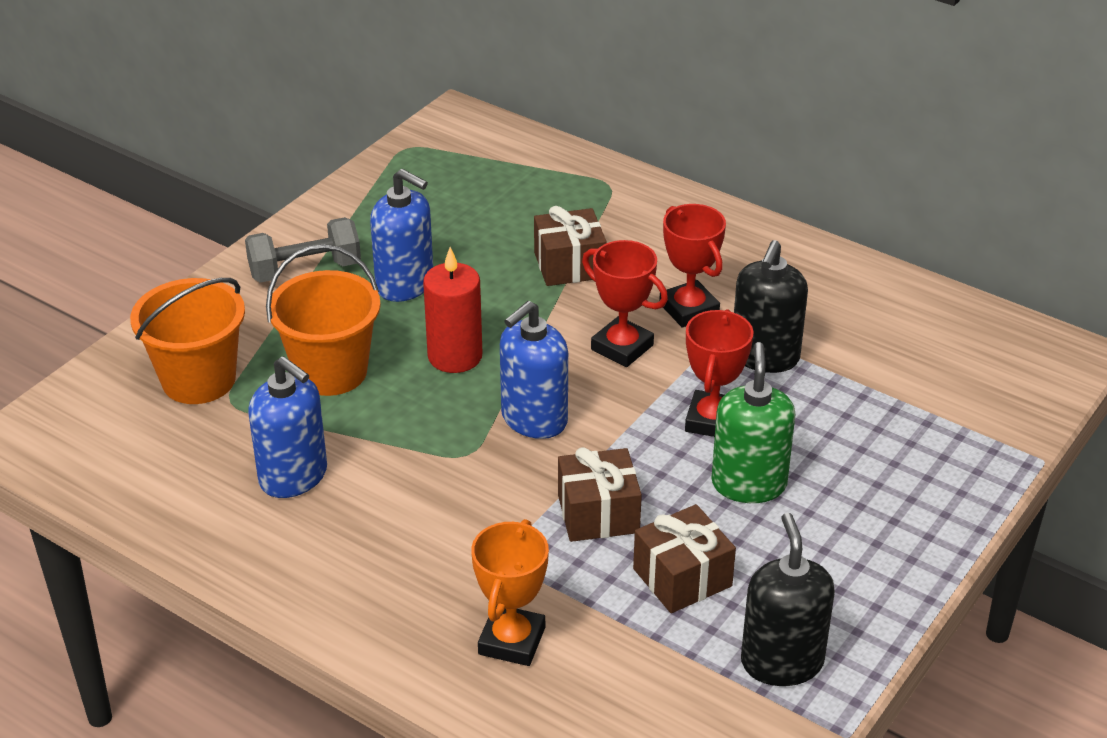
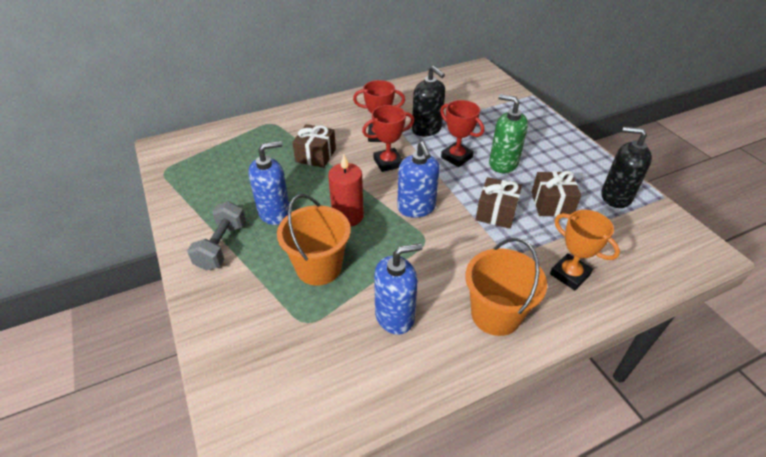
camera: 60 degrees left, 5 degrees up
(199, 380) = (274, 331): orange bucket -> orange bucket (495, 314)

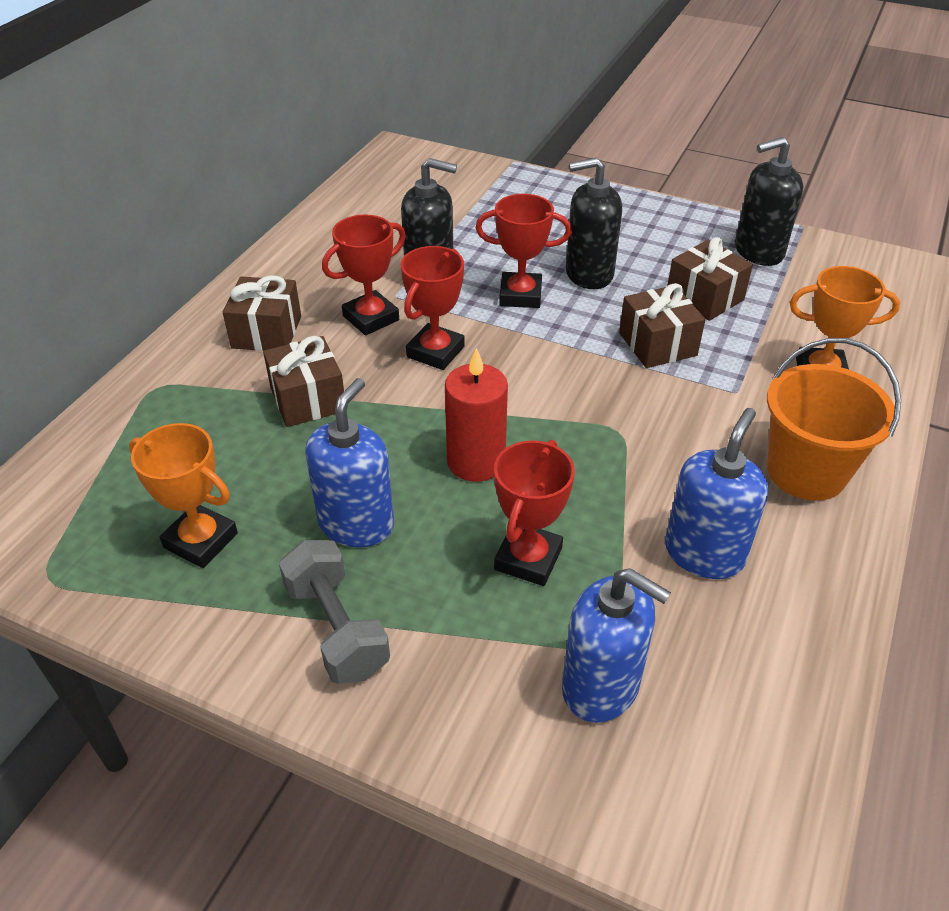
camera: 40 degrees left, 0 degrees up
(219, 186) = (200, 540): none -> orange trophy
(319, 267) = (528, 559): orange bucket -> red trophy
(332, 121) = (266, 332): none -> brown gift
(416, 208) = (554, 394): blue soap dispenser -> blue soap dispenser (601, 686)
(503, 163) = (589, 274): green soap dispenser -> black soap dispenser

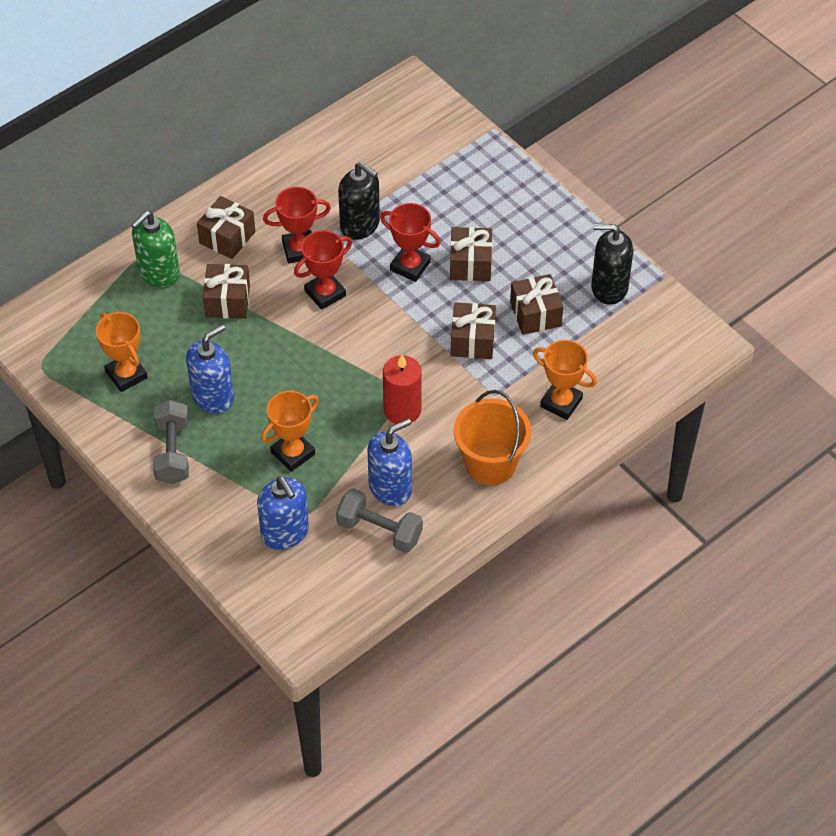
camera: 25 degrees right, 10 degrees up
(189, 396) = (159, 272): none -> green soap dispenser
(476, 461) = (301, 382): red candle -> red candle (402, 410)
(528, 559) = (293, 453): red trophy -> orange trophy
(589, 274) = (470, 264): black soap dispenser -> brown gift
(740, 622) = (379, 530): none -> grey dumbbell

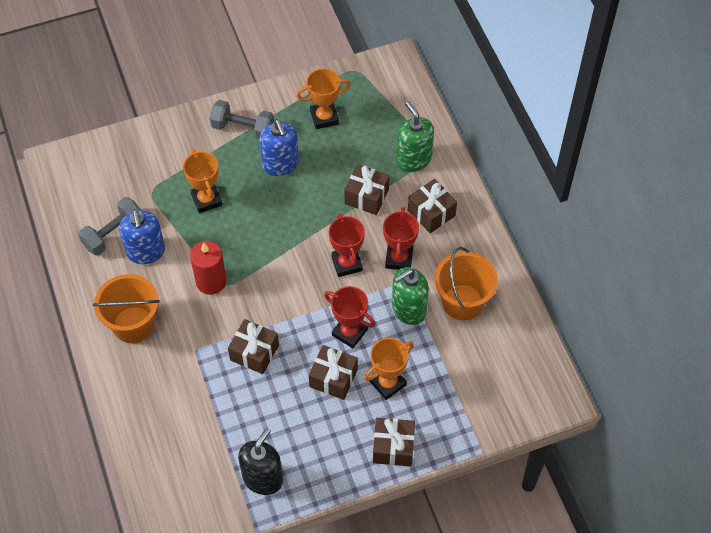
camera: 110 degrees right, 5 degrees up
(285, 533) = (142, 176): blue soap dispenser -> none
(331, 183) = (462, 302): none -> orange bucket
(360, 225) = (408, 309): black soap dispenser -> green soap dispenser
(410, 266) = (349, 332): red trophy -> red trophy turned 75 degrees clockwise
(535, 314) = (260, 409): brown gift -> brown gift (393, 447)
(561, 402) = (164, 395): orange trophy -> orange trophy (387, 383)

